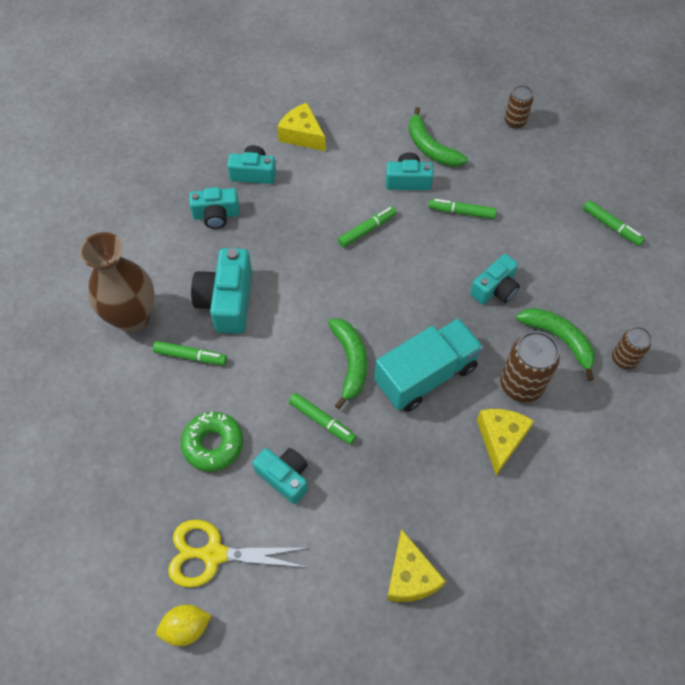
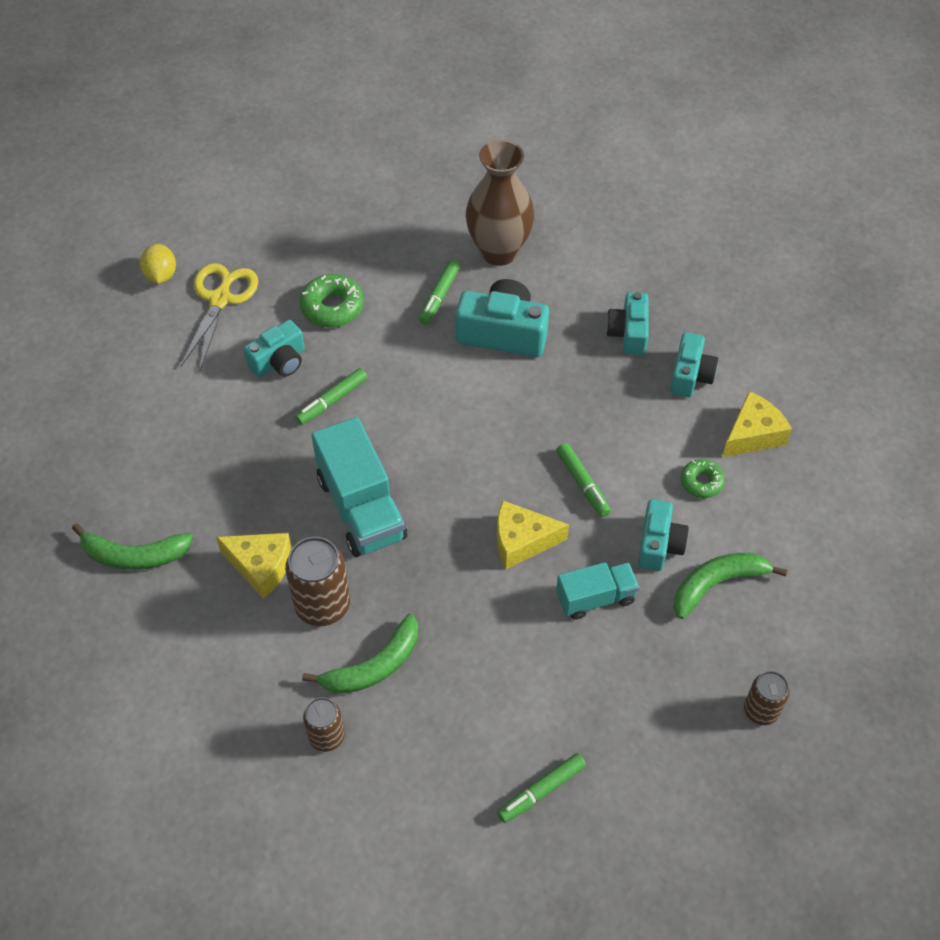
camera: 100 degrees right, 5 degrees down
(350, 161) = (701, 482): none -> green donut
(350, 363) = (396, 437): green banana -> green banana (134, 555)
(410, 576) = (142, 451): yellow cheese -> yellow cheese (521, 541)
(461, 212) = (595, 598): green marker -> turquoise truck
(495, 289) = (465, 610): turquoise camera -> none

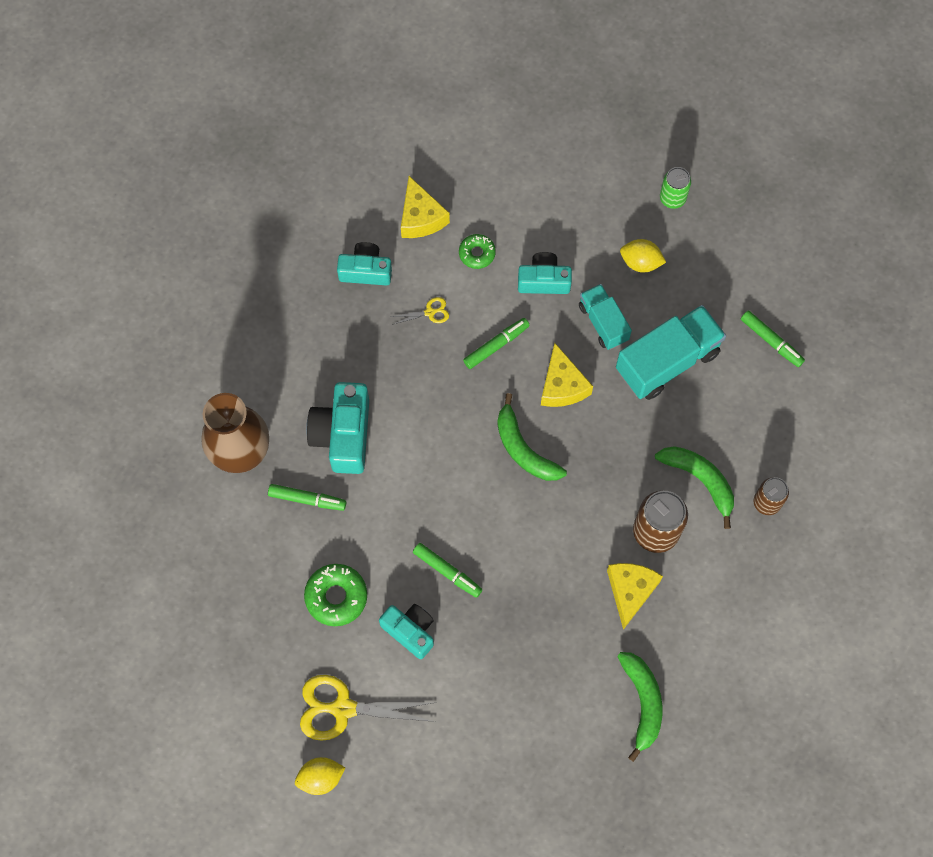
camera: 100 degrees left, 15 degrees up
(361, 508) = (556, 521): turquoise truck -> turquoise truck (667, 361)
(628, 333) = (325, 326): turquoise camera -> none
(632, 427) = (430, 312): none -> yellow scissors
(672, 655) = (640, 262): none -> yellow lemon
(717, 584) = (571, 235): green banana -> green banana (523, 449)
(752, 434) = (421, 217): yellow cheese -> yellow cheese turned 150 degrees counterclockwise
(760, 711) = (672, 198): brown can -> green can

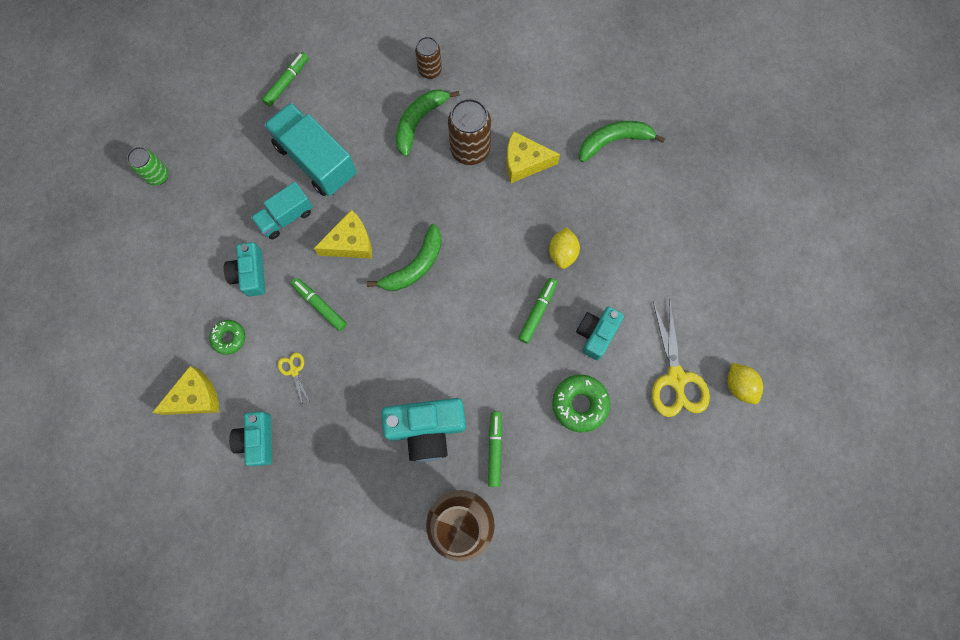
camera: 100 degrees left, 5 degrees up
(640, 262) = (224, 194): yellow lemon -> yellow lemon (562, 253)

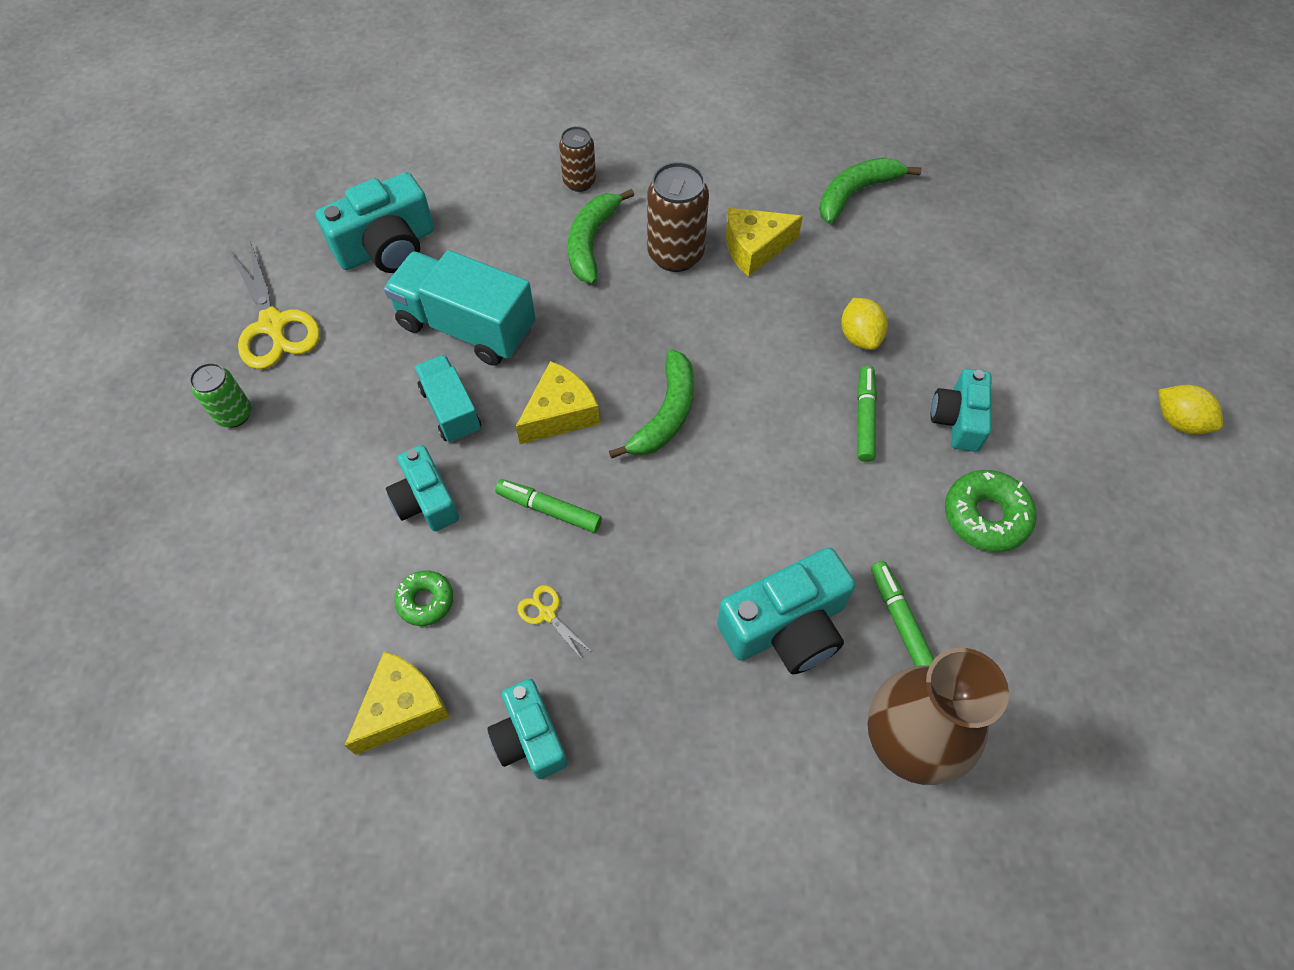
camera: 20 degrees left, 15 degrees down
(286, 217) = (451, 410): turquoise truck -> turquoise truck turned 120 degrees clockwise
(287, 82) = (387, 247): green marker -> turquoise camera
(676, 378) = (1094, 440): yellow scissors -> yellow scissors (273, 325)

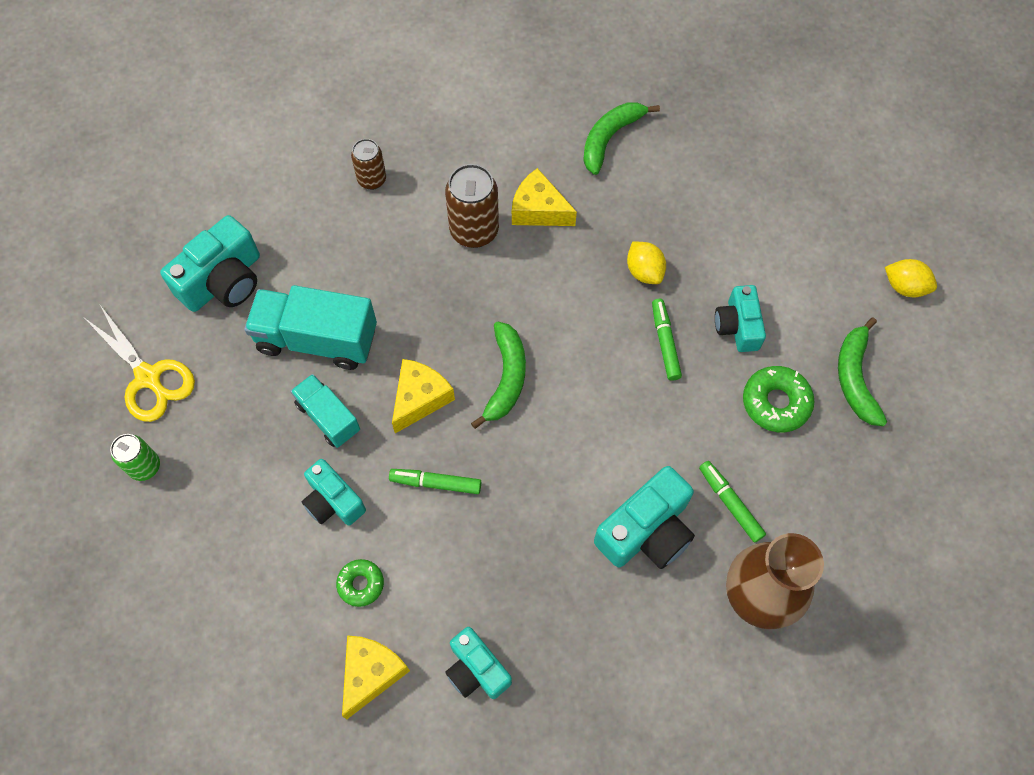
camera: 15 degrees left, 5 degrees up
(547, 614) = (460, 569): yellow scissors -> none
(591, 242) = (399, 235): green banana -> green banana (855, 378)
(754, 248) = (538, 210): yellow cheese -> yellow cheese turned 60 degrees clockwise

